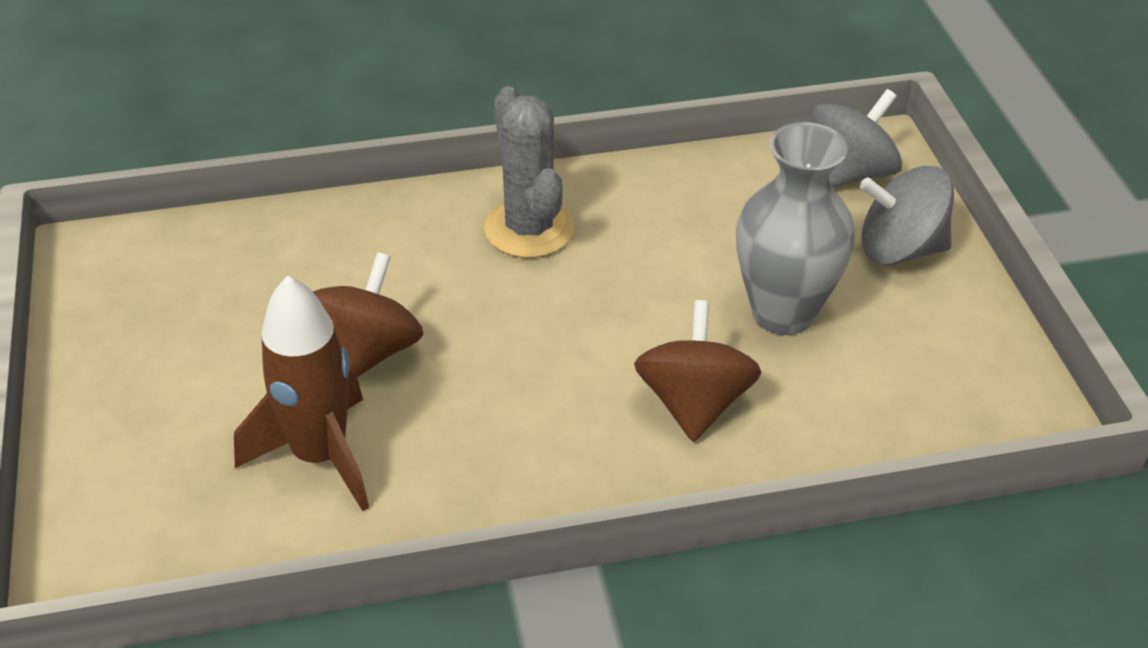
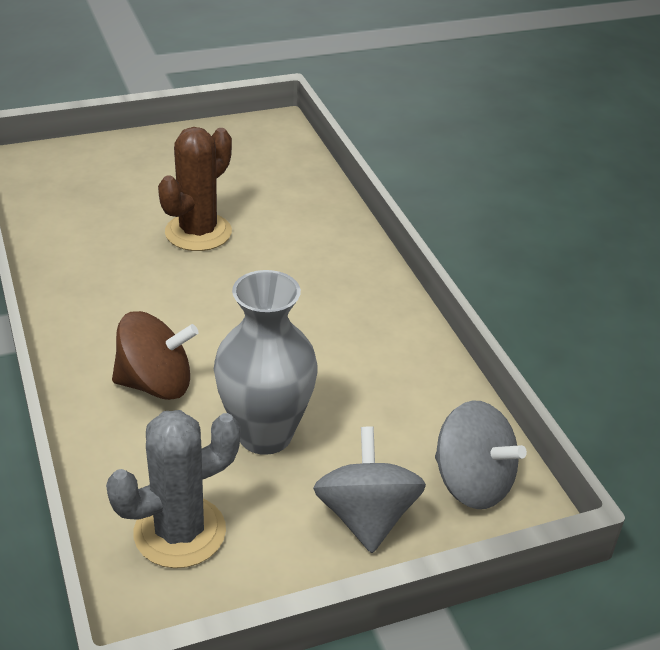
camera: 80 degrees right, 5 degrees down
(320, 456) = (105, 224): brown rocket -> none
(368, 352) = (198, 232): brown spinning top -> brown cactus
(529, 229) = (339, 291): grey cactus -> grey cactus (180, 532)

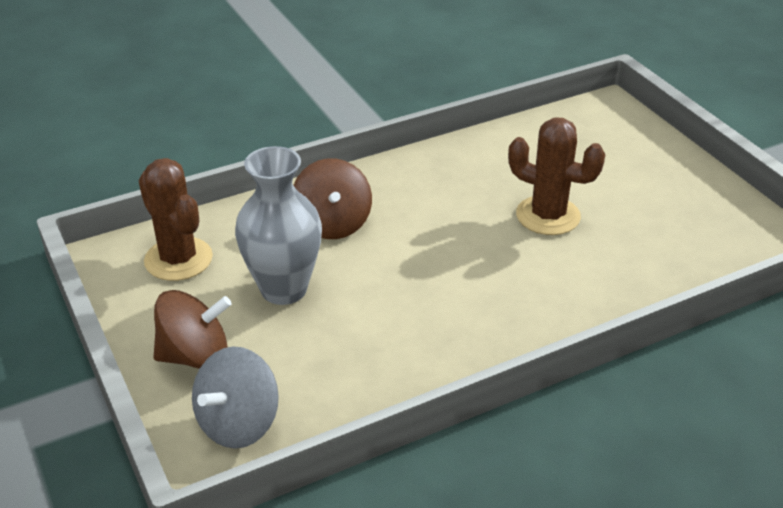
camera: 85 degrees right, 0 degrees up
(180, 532) = (178, 259): grey cactus -> brown cactus
(366, 517) = (195, 356): grey spinning top -> brown spinning top

